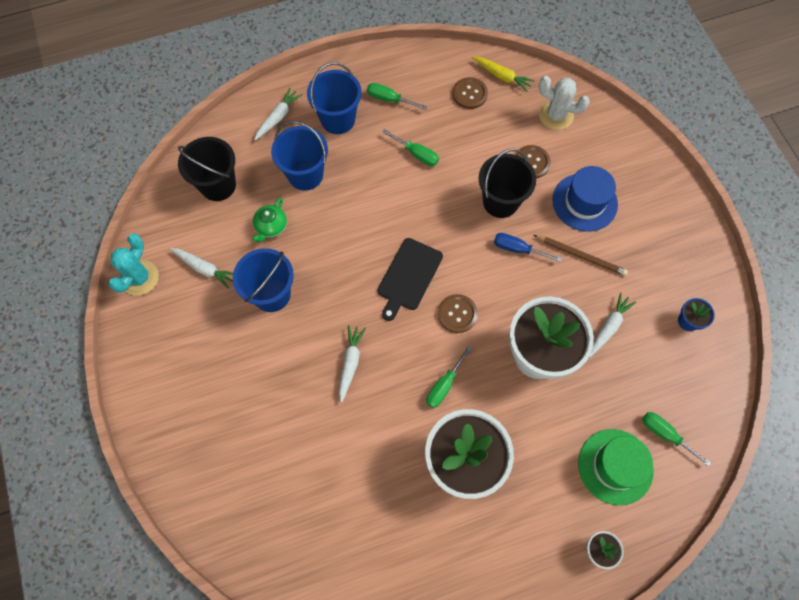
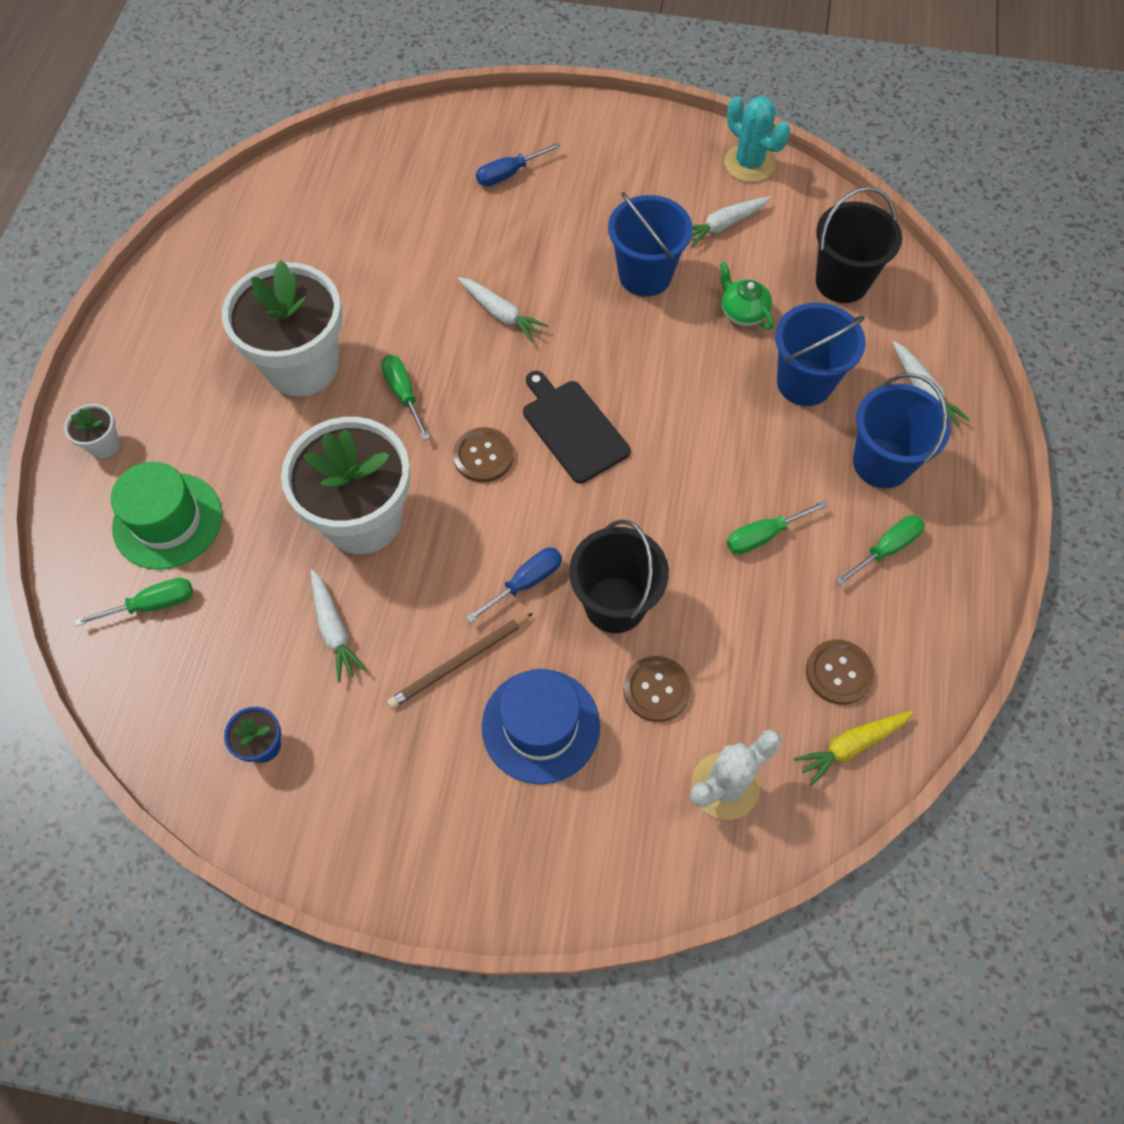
camera: 120 degrees right, 5 degrees down
(225, 429) = (509, 174): none -> blue screwdriver

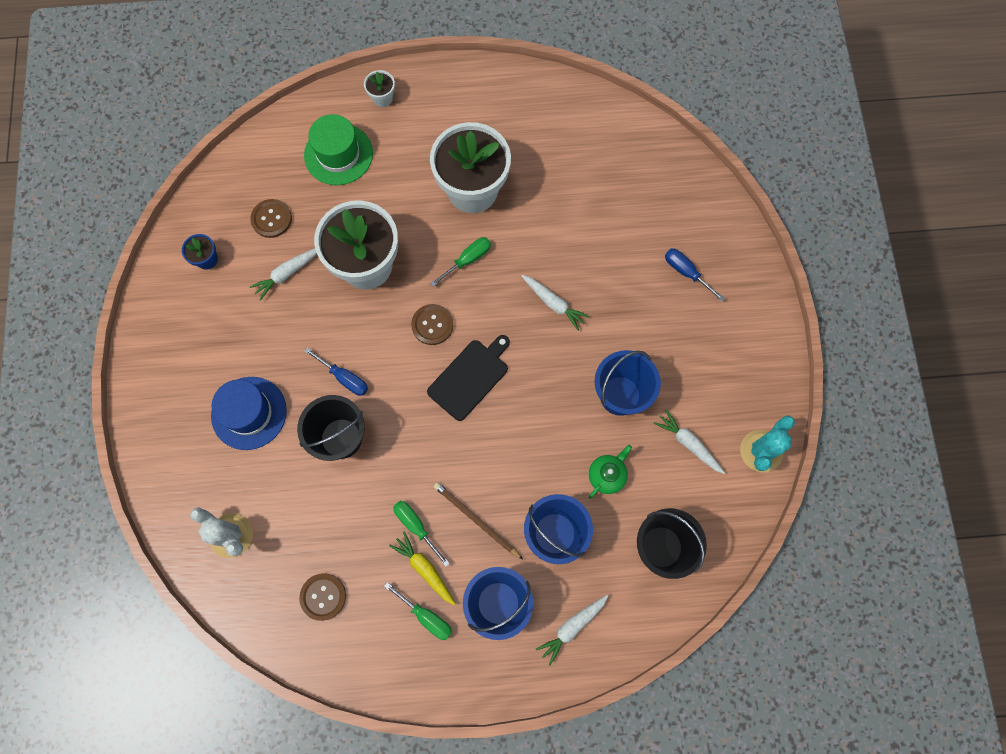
camera: 75 degrees right, 10 degrees up
(153, 605) = (281, 168): green screwdriver -> none
(459, 662) = (281, 353): brown pencil -> brown pencil (476, 520)
(501, 314) = (553, 303): white carrot -> white carrot turned 75 degrees counterclockwise
(656, 689) = (287, 478): brown button -> brown button (271, 219)
(851, 746) = (273, 613): yellow carrot -> yellow carrot (424, 569)

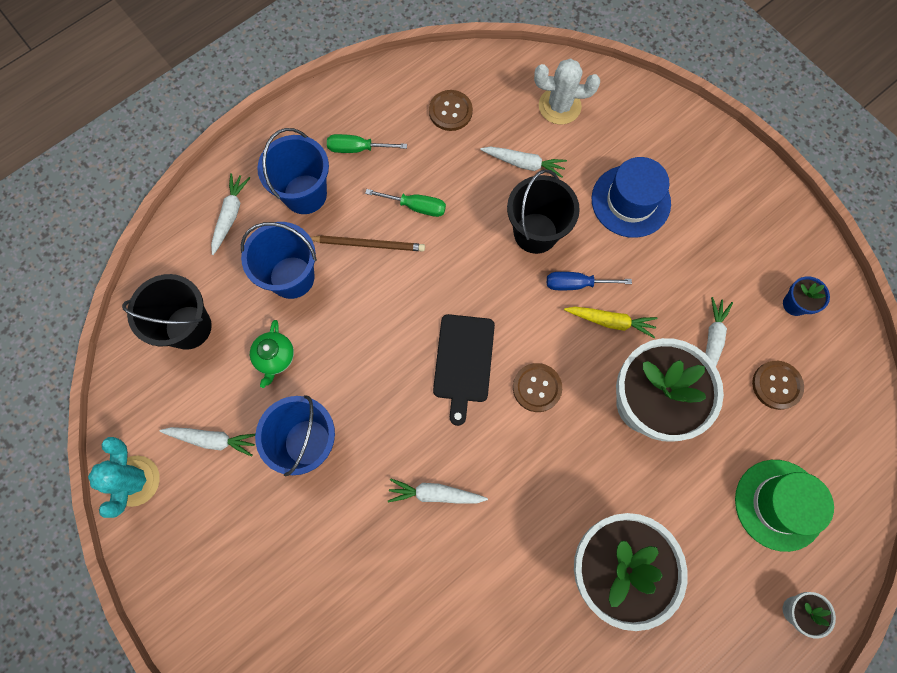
camera: 145 degrees right, 0 degrees up
(302, 503) = (524, 164): none -> white carrot
(424, 569) = (384, 180): yellow carrot -> yellow carrot (610, 321)
(467, 260) = (554, 480): green screwdriver -> none
(686, 272) = (316, 632): blue screwdriver -> none

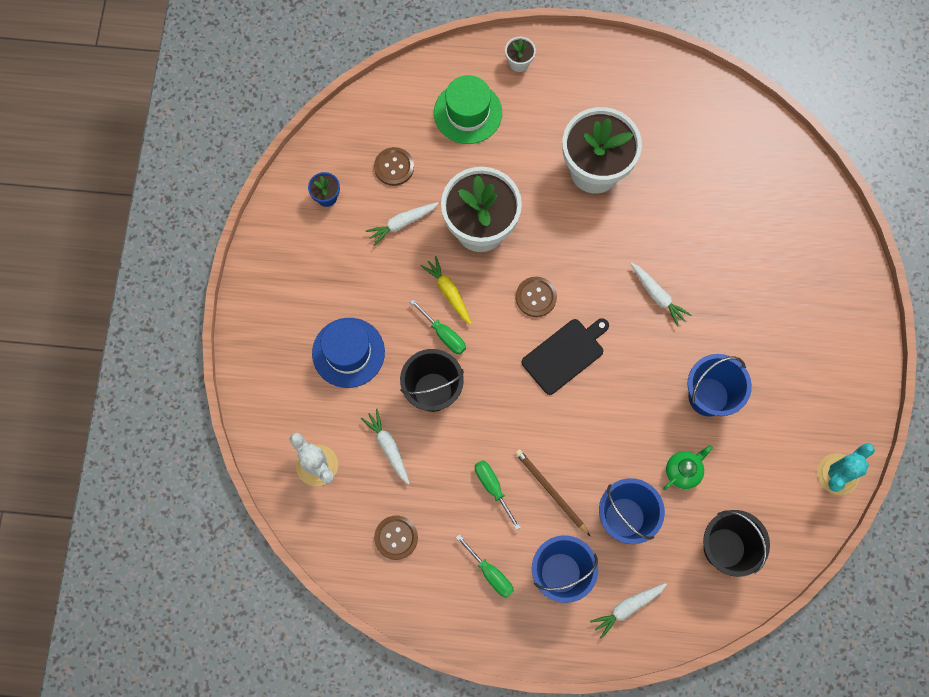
camera: 135 degrees left, 0 degrees up
(212, 439) = (768, 454): white carrot -> none
(576, 284) = (443, 334): blue screwdriver -> green screwdriver

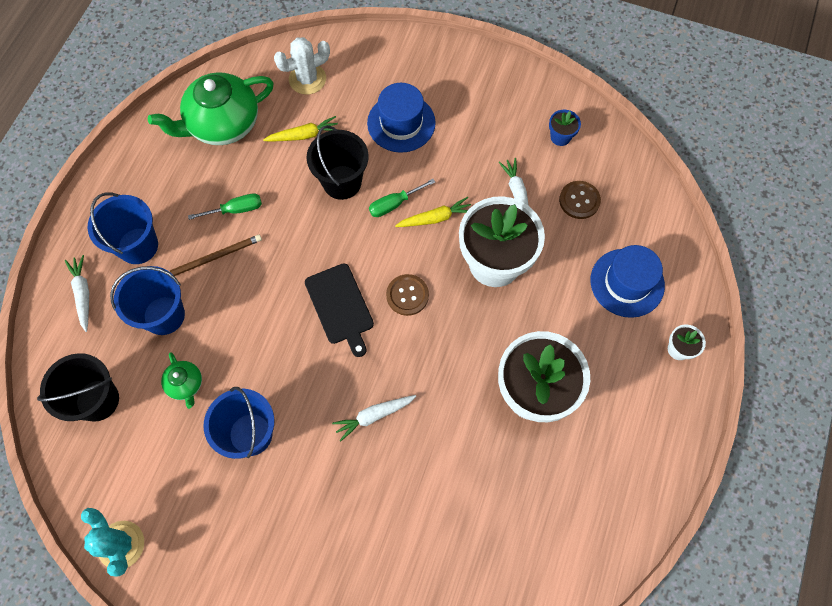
camera: 105 degrees right, 5 degrees down
(388, 447) = (303, 135): white carrot -> yellow carrot
(396, 537) = (223, 124): brown button -> green teapot
(468, 113) = (627, 283): green hat -> blue hat
(490, 573) = (162, 189): green screwdriver -> none

